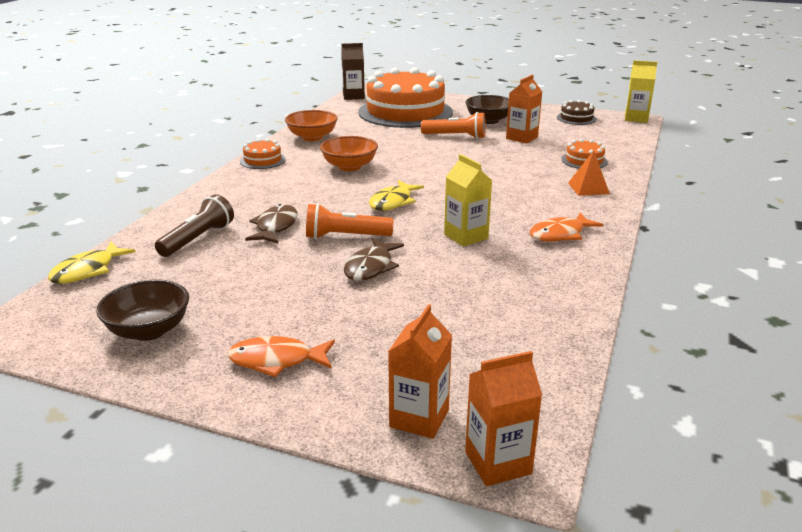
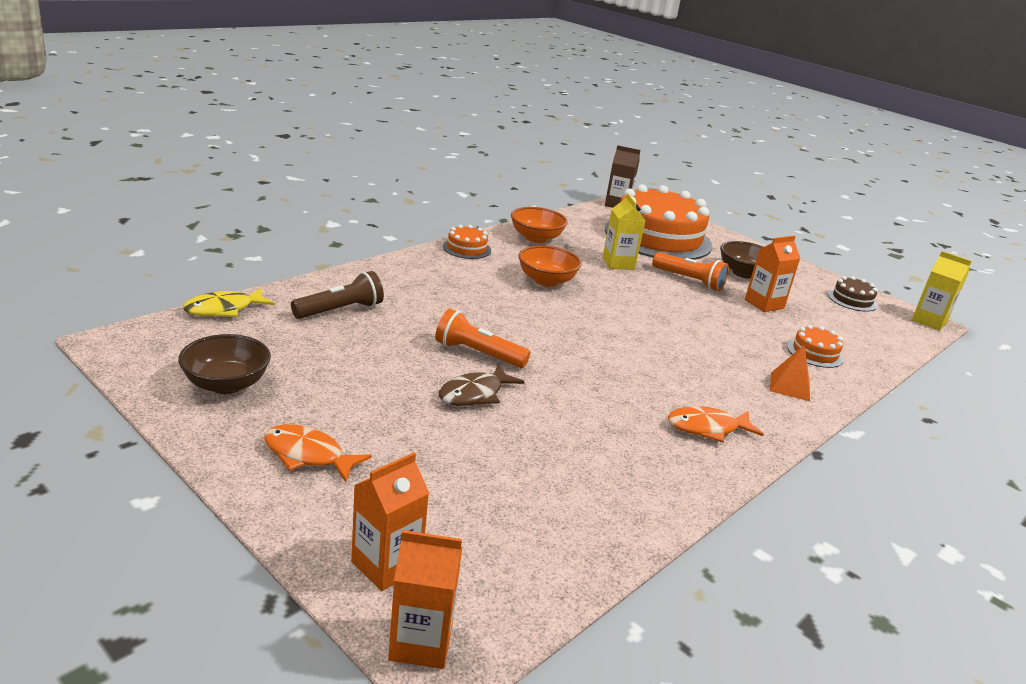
camera: 20 degrees right, 0 degrees up
(275, 227) = (420, 321): brown fish -> none
(393, 202) = (557, 333): yellow fish -> none
(466, 236) = (600, 395): yellow carton -> yellow carton (618, 263)

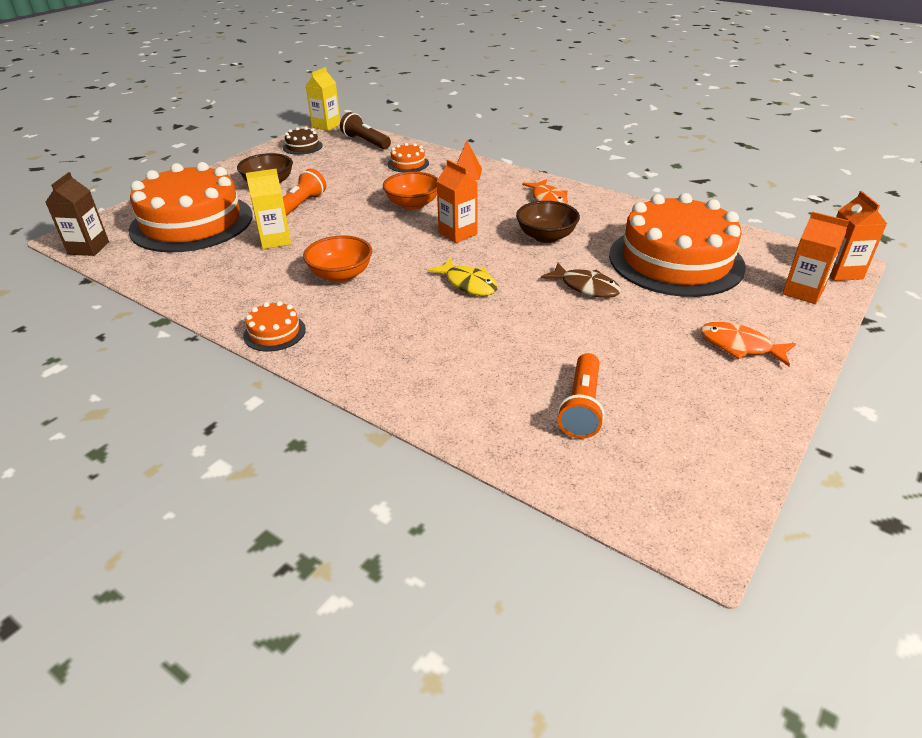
camera: 95 degrees left, 10 degrees up
(224, 309) = (554, 478): yellow fish -> yellow fish (468, 284)
(226, 384) = (693, 420): brown bowl -> brown bowl (546, 236)
(308, 455) = (739, 346): orange fish -> orange fish turned 105 degrees clockwise
(340, 310) = (494, 388): brown flashlight -> brown flashlight (366, 142)
(478, 354) = (520, 294): orange flashlight -> orange flashlight (582, 407)
(513, 479) = (675, 260): none -> orange cake
(536, 238) = (221, 291): orange bowl -> orange bowl (412, 204)
(764, 304) = (332, 177): orange carton -> orange carton (457, 233)

